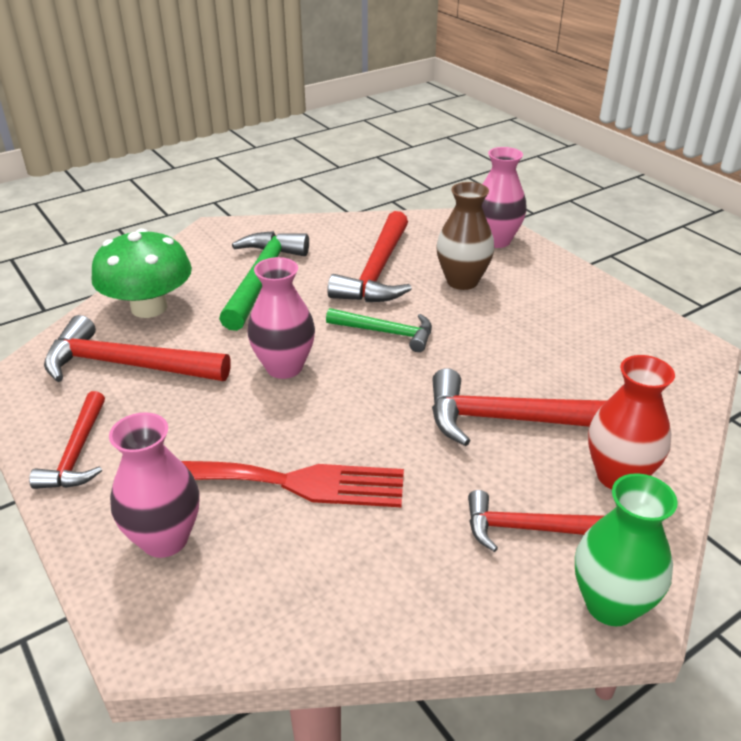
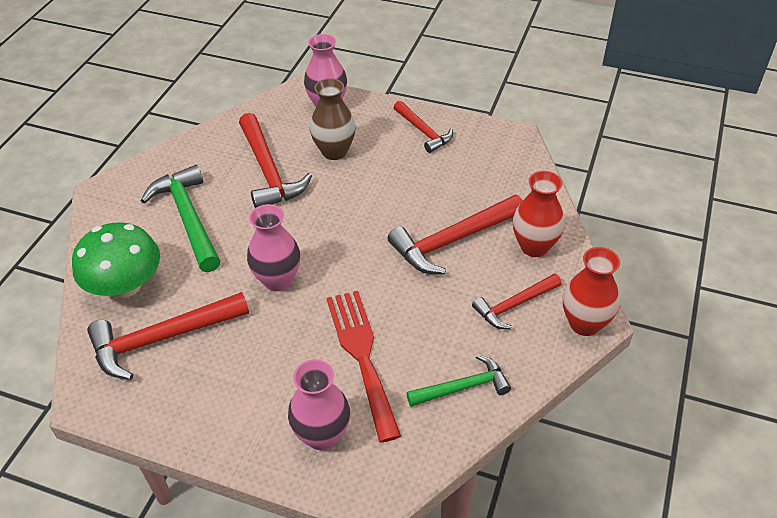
camera: 35 degrees left, 10 degrees up
(77, 453) = (201, 419): red hammer -> red hammer (423, 131)
(291, 482) = (362, 355): red fork -> red fork turned 75 degrees counterclockwise
(386, 332) = (321, 218): green hammer -> green hammer (463, 387)
(610, 604) = (584, 323): green vase -> red vase

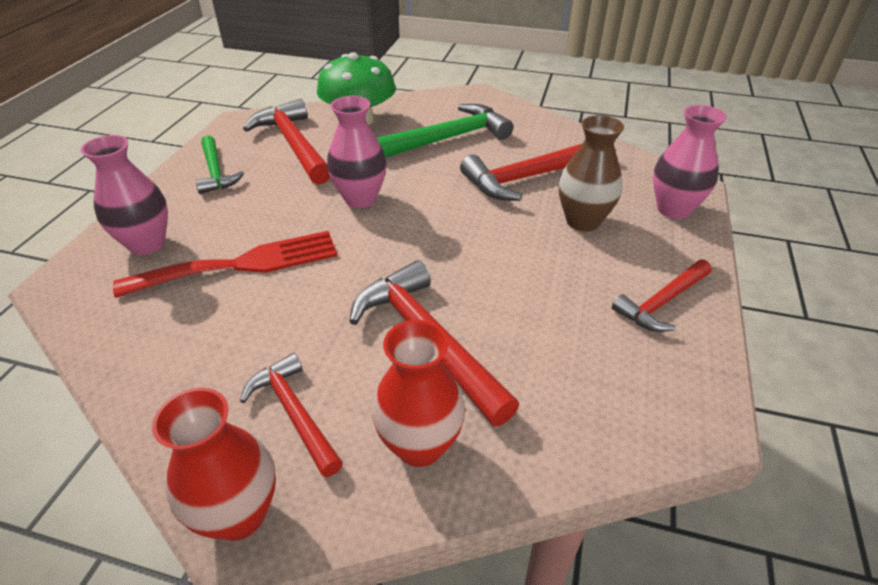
camera: 85 degrees right, 5 degrees down
(463, 387) = (165, 354): green hammer -> green hammer (216, 172)

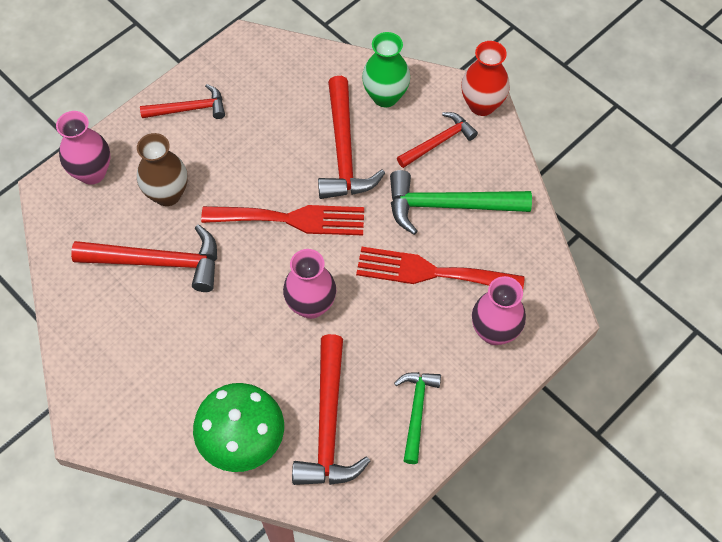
camera: 150 degrees left, 20 degrees up
(294, 413) = (439, 142): red hammer -> red hammer turned 120 degrees counterclockwise
(420, 445) = (385, 96): red vase -> green vase
(434, 250) = (292, 219): none -> red fork
(447, 139) = (181, 356): green hammer -> green hammer (448, 206)

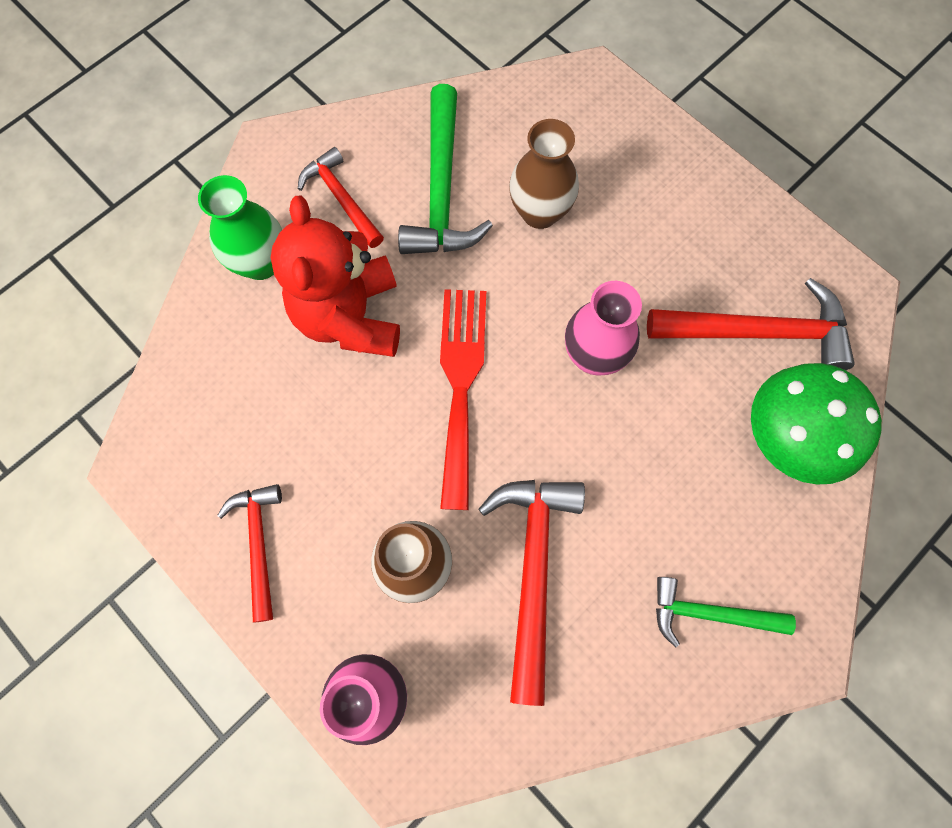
camera: 90 degrees left, 10 degrees up
(344, 151) = (350, 317): red hammer -> red teddy bear
(416, 411) = (730, 233): green hammer -> green hammer (709, 613)
(431, 272) = (540, 212): red fork -> brown vase
(482, 105) = (285, 146): red vase -> none
(494, 332) = (619, 147): pink vase -> none

